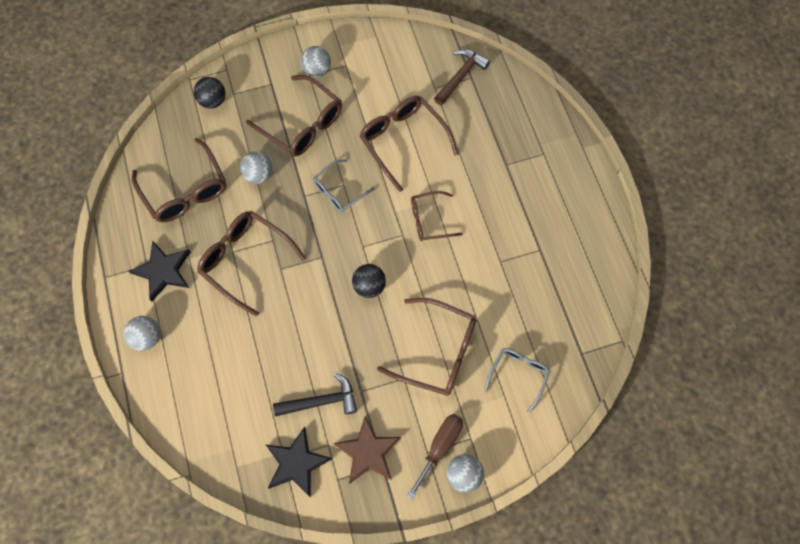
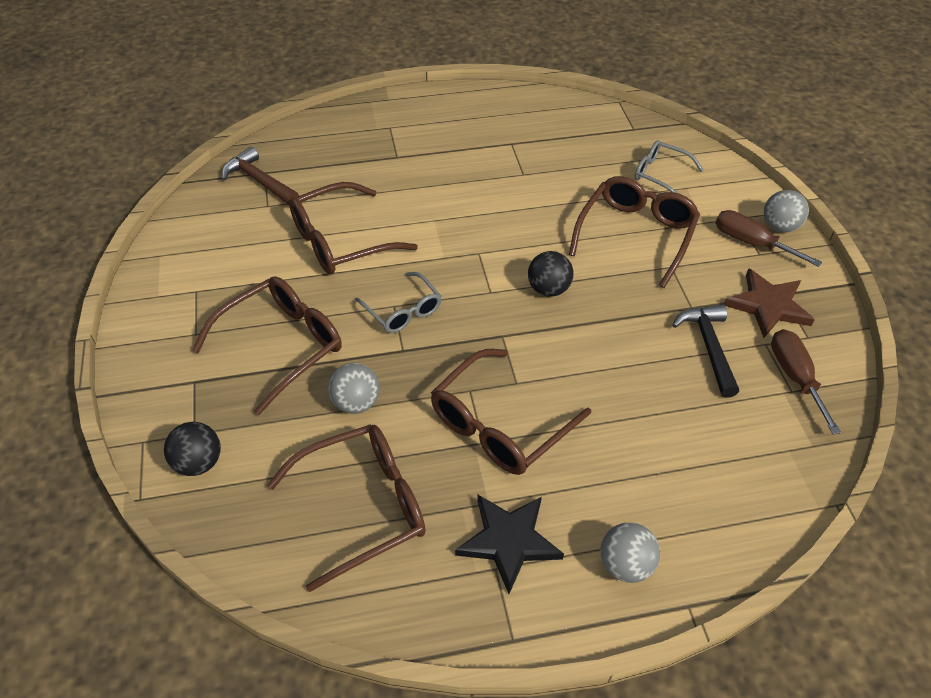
camera: 85 degrees left, 20 degrees down
(296, 463) = (795, 377): black star -> brown screwdriver
(317, 70) = (192, 323): grey ball -> none
(429, 220) = (461, 226): brown glasses -> none

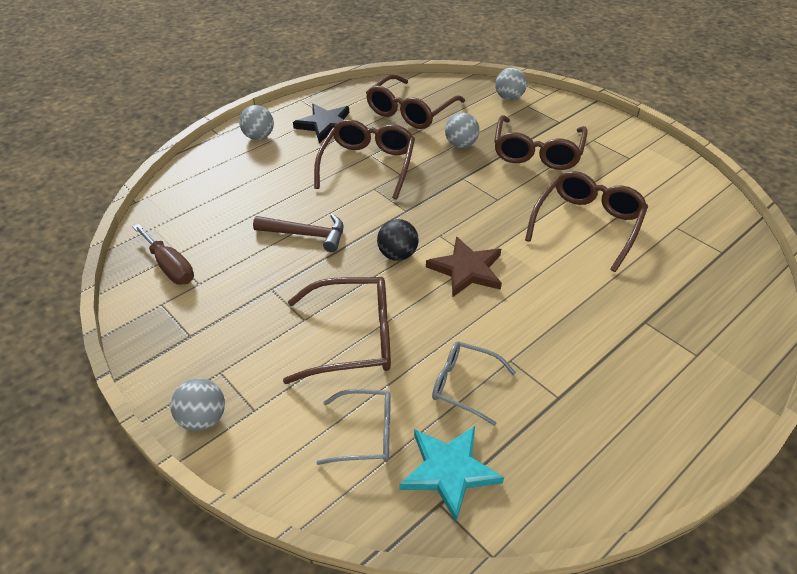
camera: 150 degrees right, 5 degrees down
(198, 463) = (509, 98): black ball -> grey ball
(259, 181) = (713, 243): brown hammer -> brown hammer (306, 235)
(403, 311) = (487, 198): grey glasses -> grey glasses (464, 385)
(617, 138) = (449, 471): none -> turquoise star
(636, 235) = (353, 338): brown glasses -> brown glasses turned 90 degrees counterclockwise
(709, 347) = (246, 262): black hammer -> none
(751, 243) = (231, 382): brown screwdriver -> none
(768, 306) = (201, 318): brown star -> brown star (466, 269)

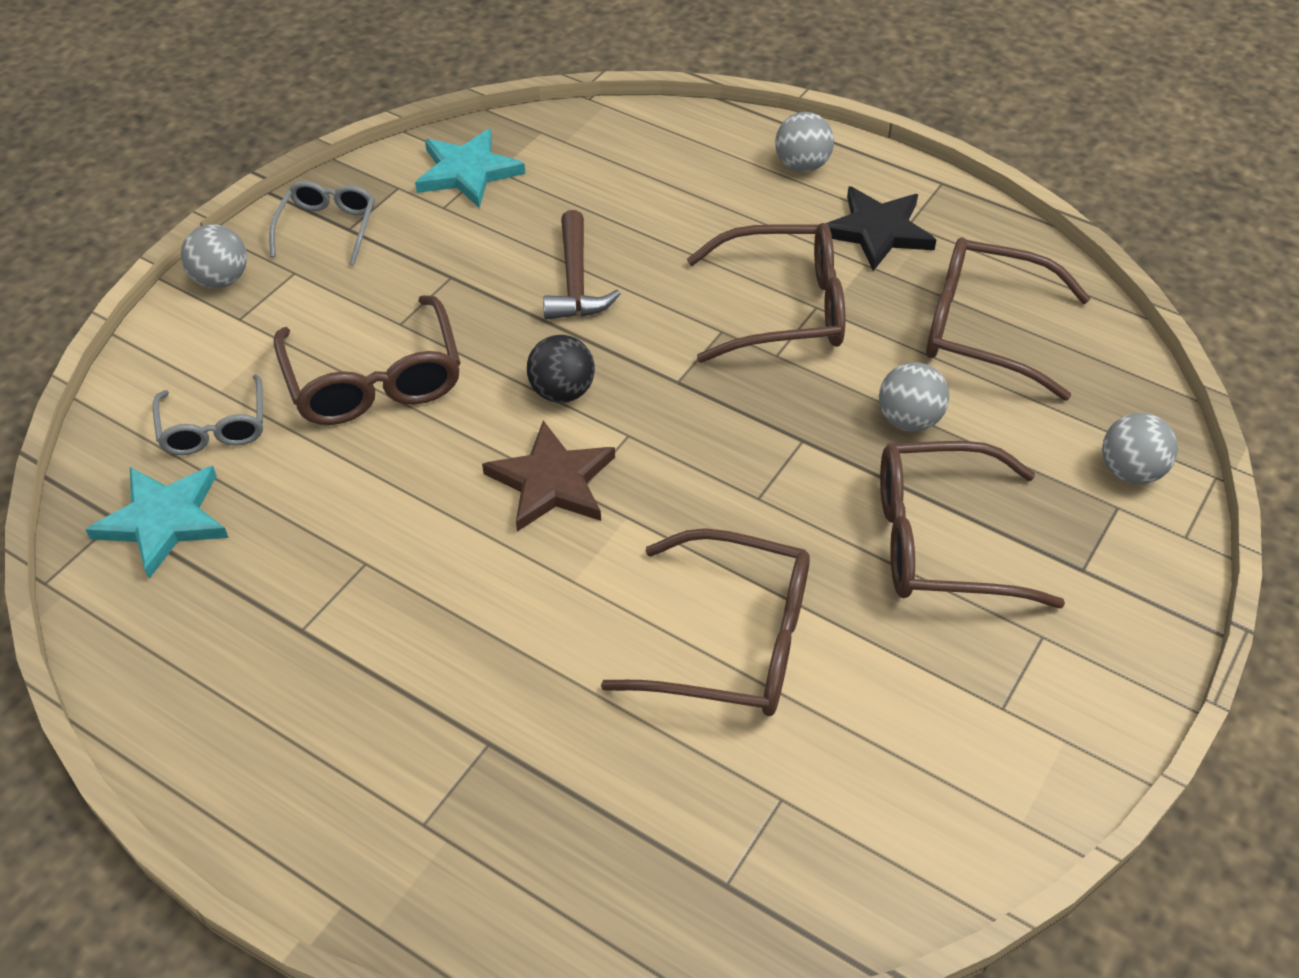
camera: 75 degrees right, 5 degrees up
(170, 267) = (468, 172): brown screwdriver -> turquoise star
(464, 385) = (308, 515): grey glasses -> grey glasses (327, 228)

